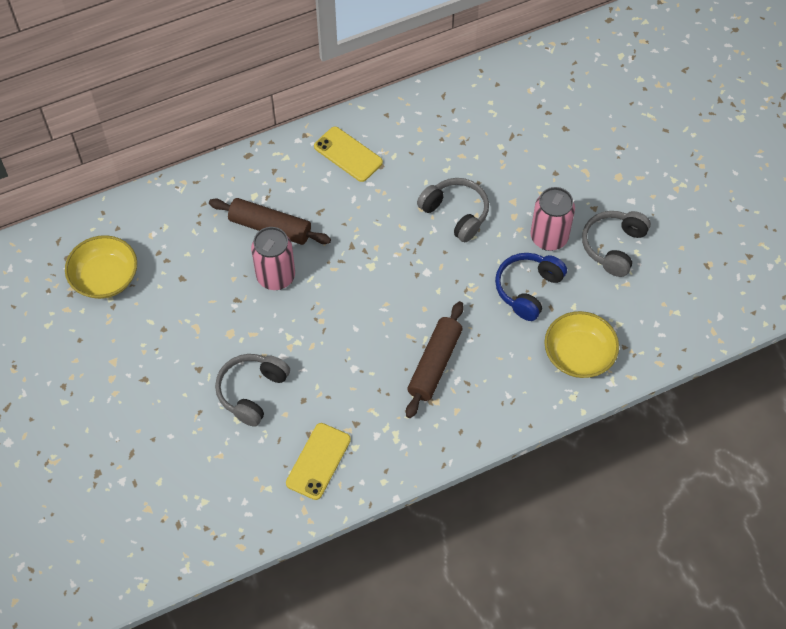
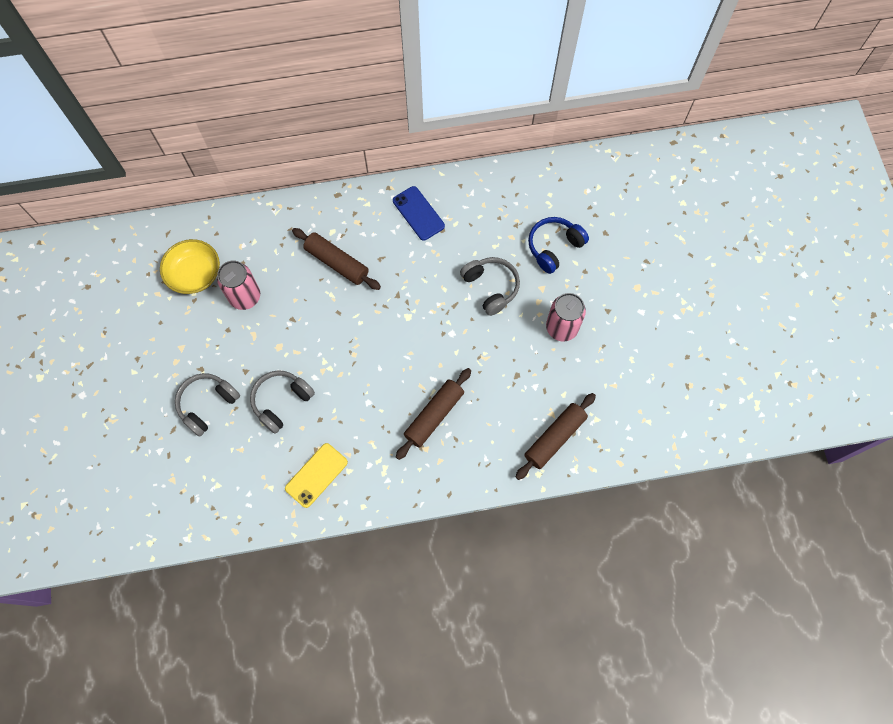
camera: 15 degrees right, 10 degrees up
(276, 277) = (329, 307): pink can -> pink can (245, 297)
(348, 154) = (418, 213): yellow phone -> blue phone
(528, 289) = (530, 369): blue headphones -> blue headphones (554, 247)
(578, 354) = (554, 438): yellow bowl -> brown rolling pin
(613, 246) = (613, 349): grey headphones -> grey headphones (207, 404)

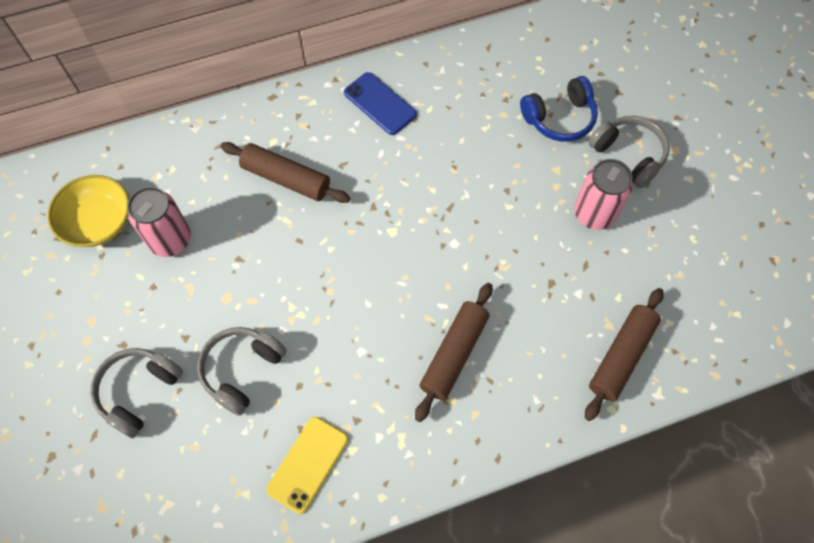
camera: 10 degrees left, 5 degrees down
(491, 287) = (492, 178): grey headphones -> grey headphones (628, 155)
(554, 247) = (559, 118): blue headphones -> blue headphones turned 150 degrees counterclockwise

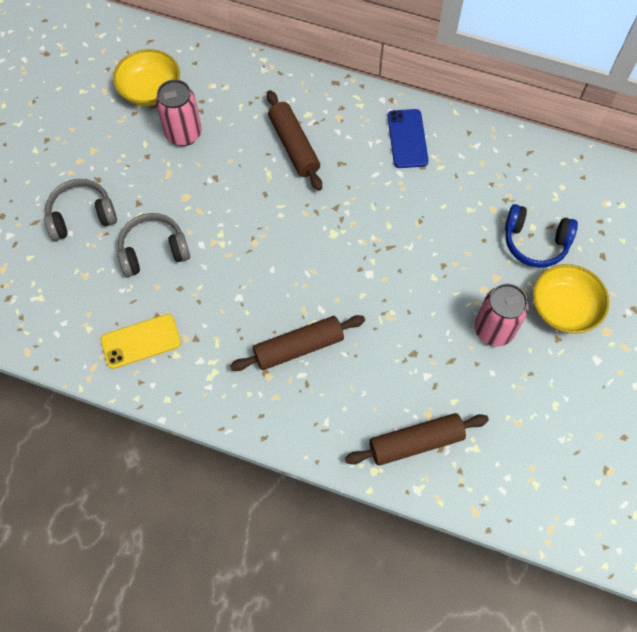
camera: 40 degrees right, 0 degrees up
(628, 155) = (564, 308): grey headphones -> yellow bowl

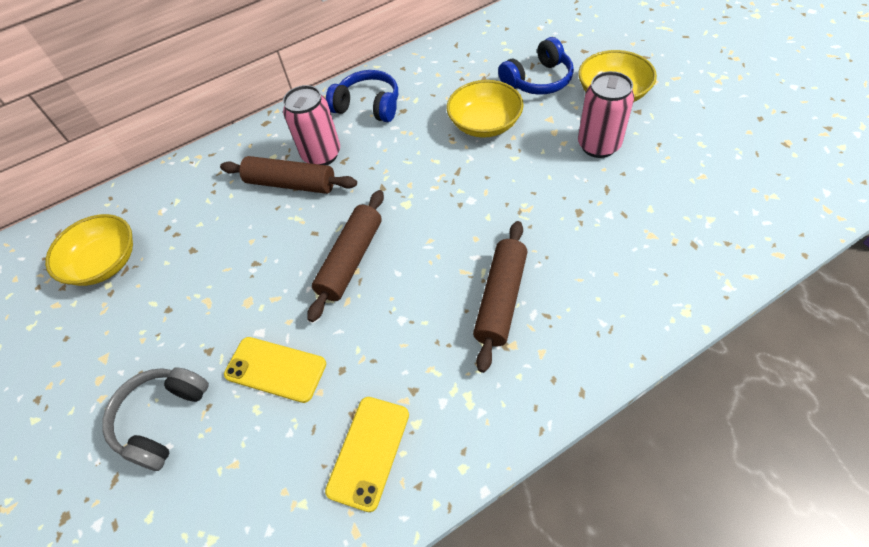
camera: 45 degrees left, 10 degrees down
(153, 251) = (275, 369): grey headphones -> yellow phone
(183, 134) = (182, 262): pink can -> pink can (321, 155)
(407, 139) = (368, 106): blue phone -> blue headphones
(416, 442) = (675, 260): brown rolling pin -> brown rolling pin (351, 260)
(453, 234) = (485, 124): none -> yellow bowl

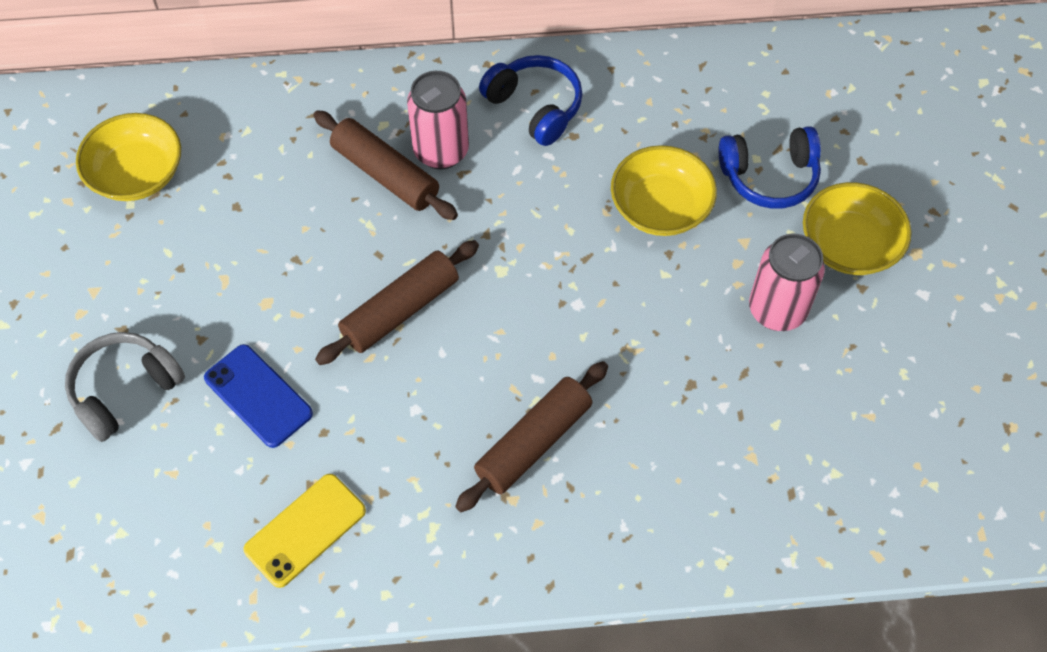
camera: 20 degrees right, 5 degrees up
(275, 369) = (258, 396): yellow phone -> blue phone

